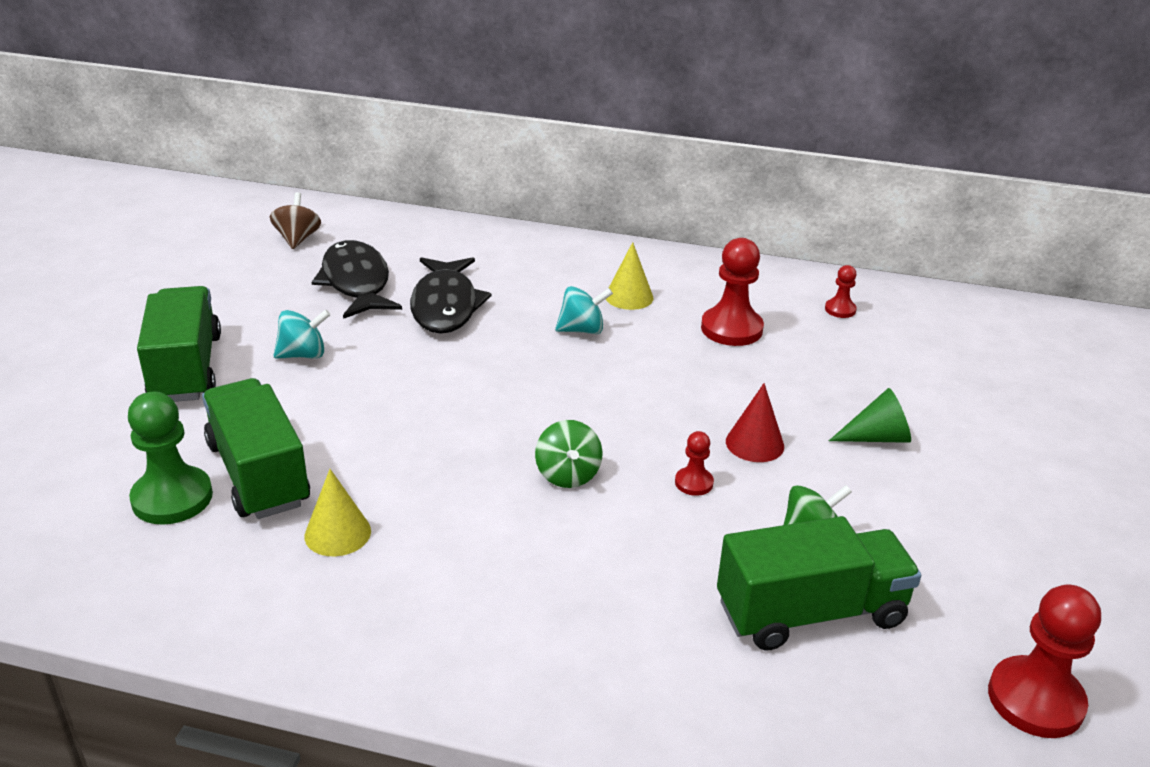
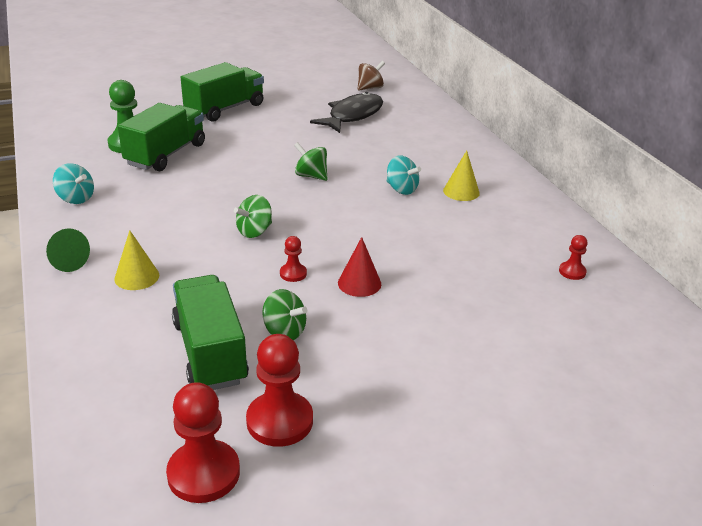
camera: 55 degrees right, 0 degrees up
(303, 355) = (271, 128): turquoise spinning top -> turquoise spinning top (76, 198)
(337, 533) = (142, 188): yellow cone -> yellow cone (137, 277)
(446, 306) = (366, 144): black fish -> none
(476, 377) = (311, 176): none -> green spinning top
(731, 329) = (479, 237): red pawn -> red pawn (279, 421)
(810, 613) = (210, 352): green truck -> green truck turned 150 degrees counterclockwise
(877, 437) = (428, 330): green cone -> green cone (65, 261)

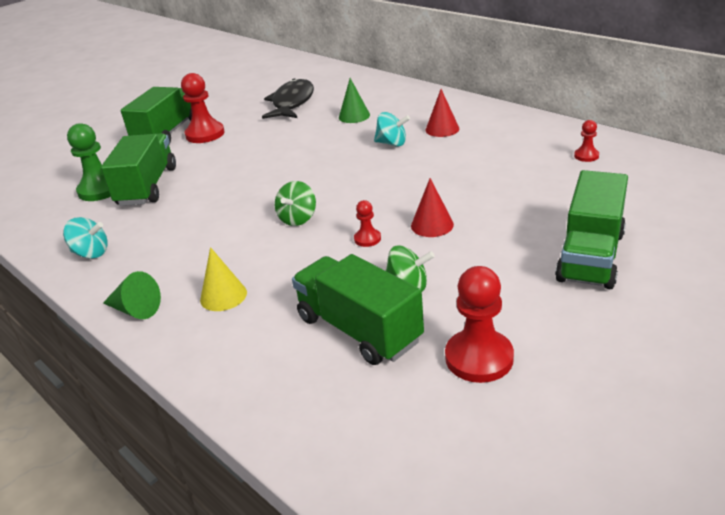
camera: 20 degrees left, 0 degrees up
(203, 473) = (458, 430): red pawn -> red pawn (205, 134)
(311, 176) = (303, 159): green spinning top -> none
(370, 88) = (285, 78): brown spinning top -> none
(394, 149) = (354, 116): none -> green cone
(461, 191) = (442, 129): yellow cone -> red cone
(470, 373) = (590, 256): none -> green truck

